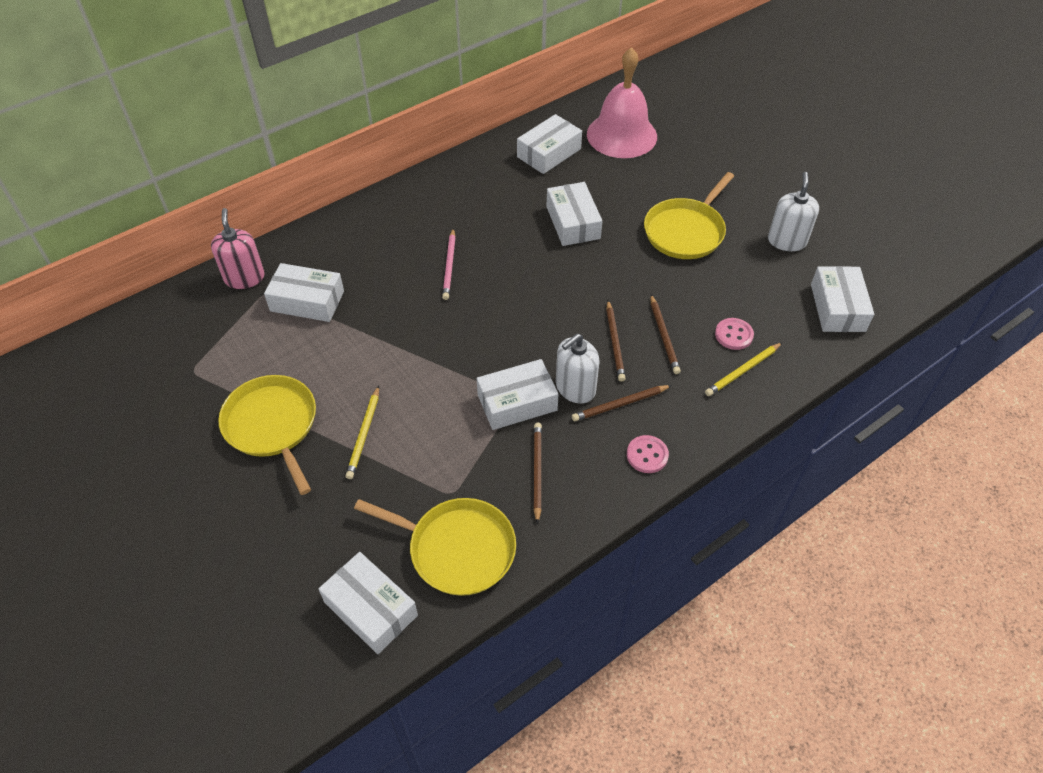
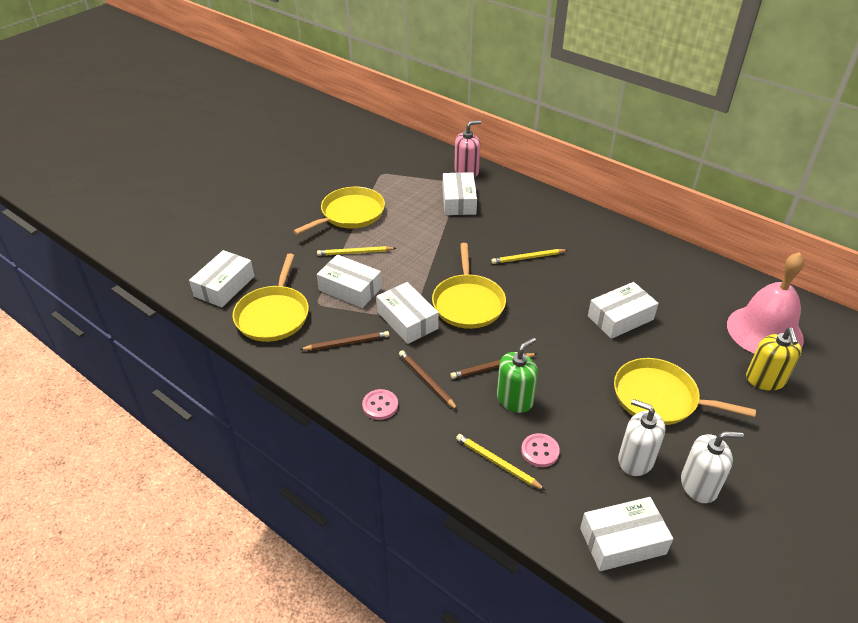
camera: 75 degrees right, 10 degrees down
(449, 266) = (528, 258): pink pencil -> yellow pencil
(506, 338) = (468, 303): none -> yellow pan
(549, 153) = (700, 287): white box -> white box (350, 289)
(575, 388) = (433, 351): white soap dispenser -> white soap dispenser (635, 460)
(664, 336) = (514, 399): brown pencil -> green soap dispenser
(680, 158) = (765, 380): none -> yellow soap dispenser

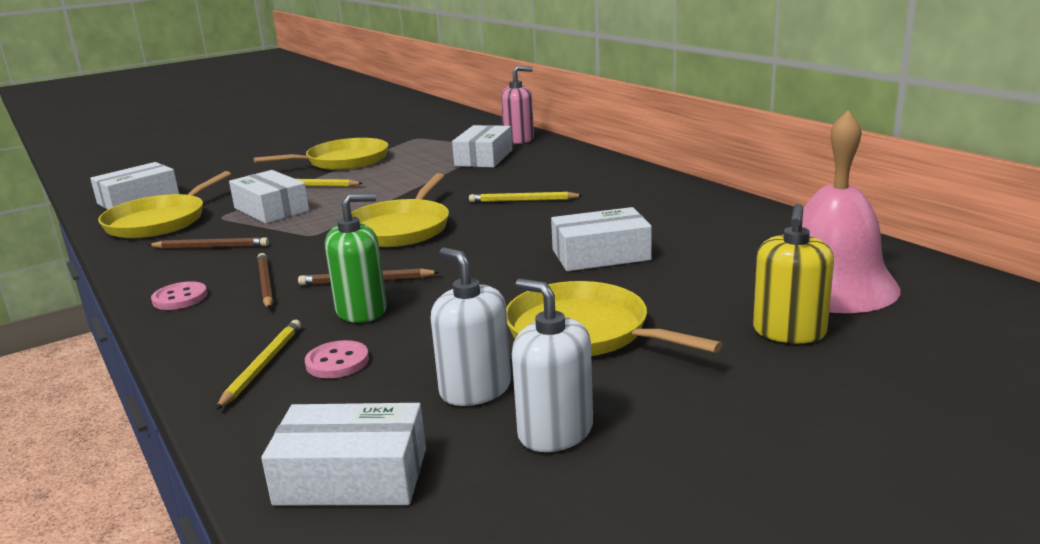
camera: 20 degrees right, 20 degrees down
(407, 320) = (306, 236): white box -> none
(497, 463) = (262, 365): yellow pencil -> yellow pencil turned 45 degrees clockwise
(699, 485) = (555, 431): white soap dispenser -> white soap dispenser turned 150 degrees counterclockwise

